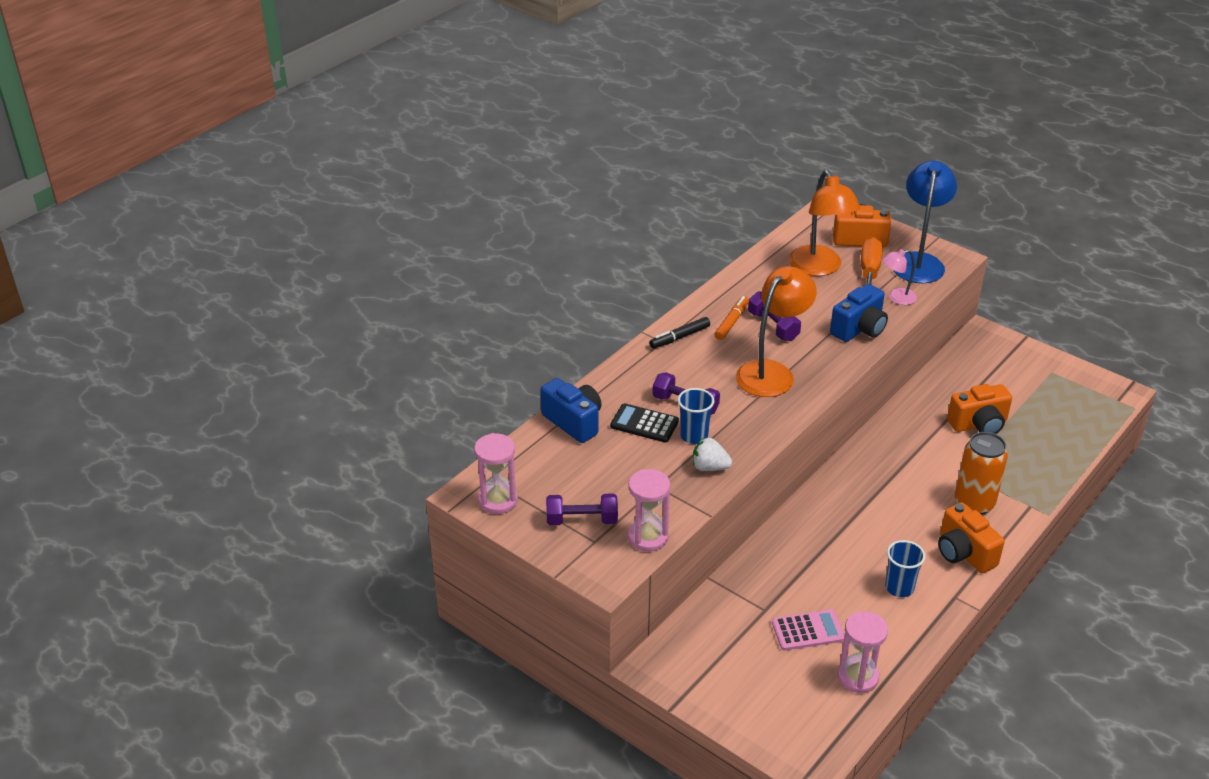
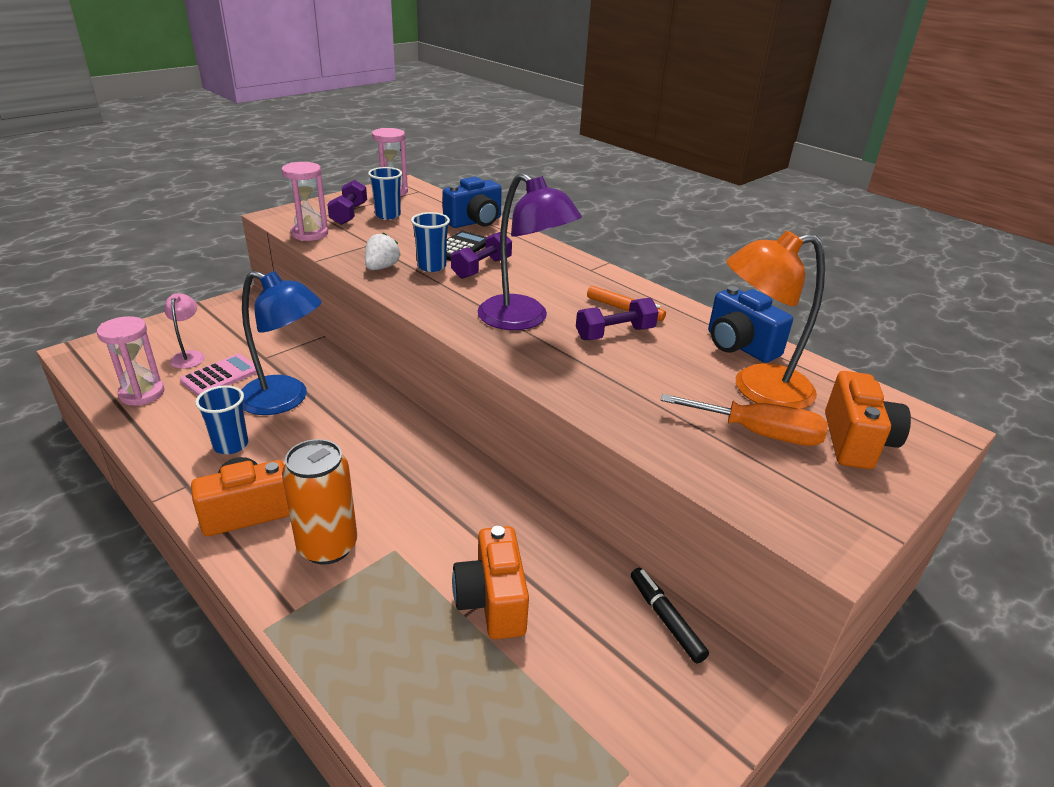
camera: 95 degrees right, 5 degrees down
(574, 489) = (388, 215): none -> blue cup
(679, 337) = (596, 278): black marker -> black marker (665, 619)
(771, 372) = (523, 319): orange lamp -> purple lamp
(808, 631) = (221, 376): pink calculator -> pink calculator turned 135 degrees counterclockwise
(859, 329) = (606, 396): blue camera -> blue camera (739, 346)
(896, 298) = (688, 446): pink lamp -> pink lamp (189, 356)
(919, 261) = (804, 495): blue lamp -> blue lamp (285, 400)

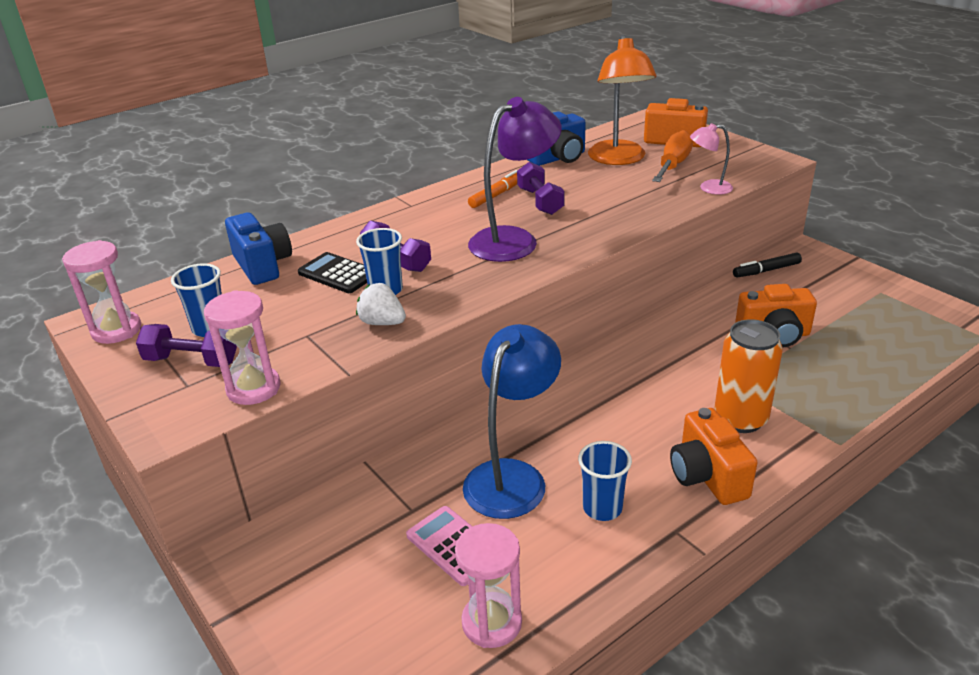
camera: 80 degrees left, 0 degrees up
(189, 356) = (395, 592): pink lamp -> pink lamp (709, 188)

